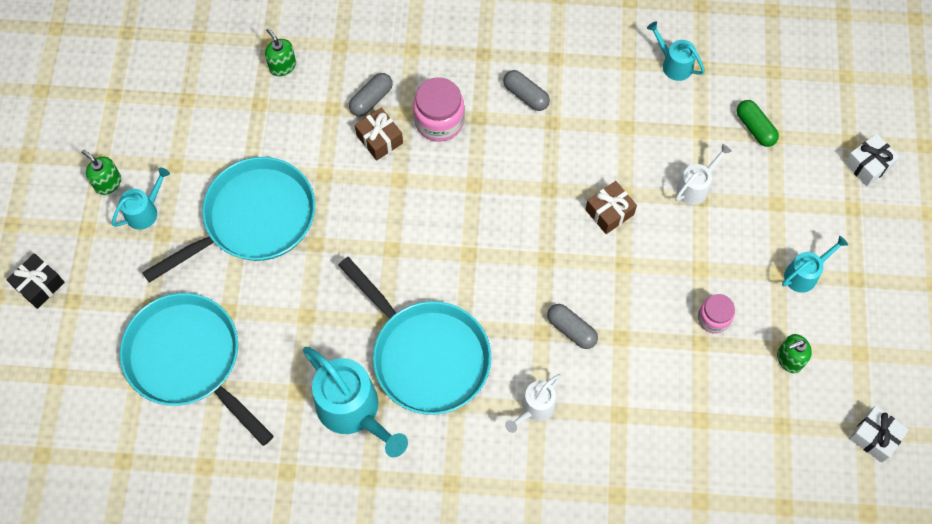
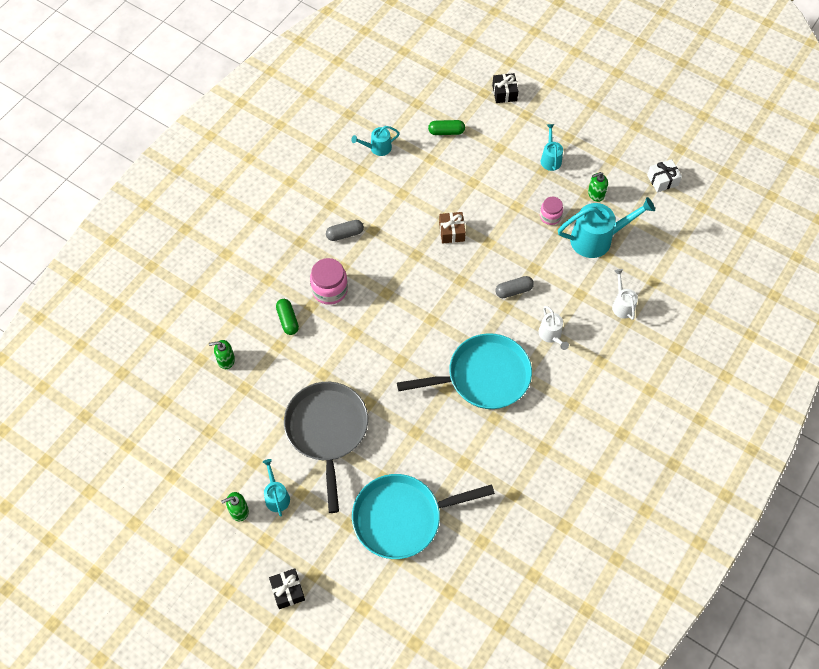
camera: 60 degrees left, 5 degrees down
(254, 219) = (327, 431): turquoise pan -> grey pan
(353, 411) = (495, 435): turquoise watering can -> turquoise watering can (597, 239)
(371, 99) = (288, 320): grey capsule -> green capsule
(379, 139) = (319, 329): brown gift -> none
(695, 187) = (464, 180): white watering can -> white watering can (622, 305)
(789, 359) = (596, 194): green soap dispenser -> green soap dispenser turned 60 degrees clockwise
(868, 165) = (504, 93): white gift -> black gift

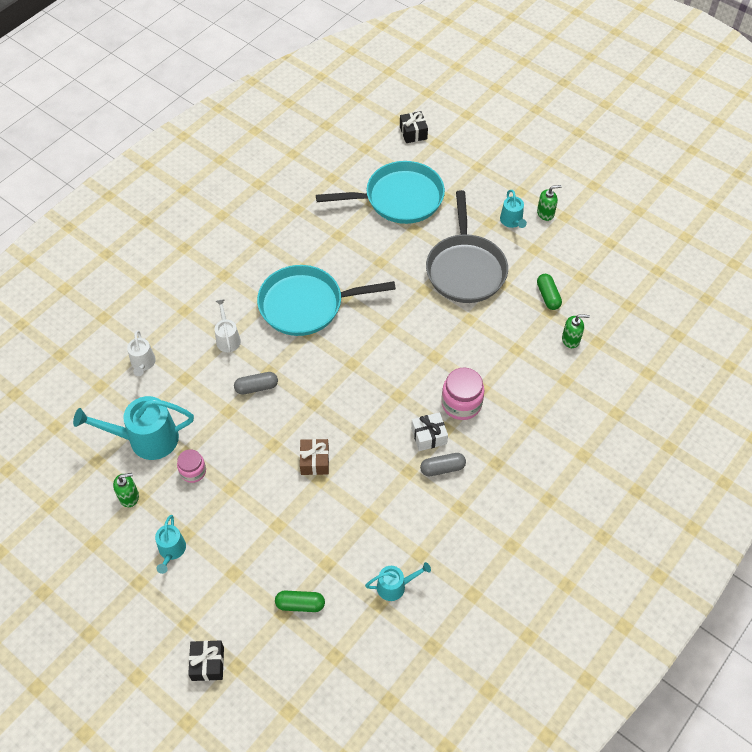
camera: 175 degrees left, 5 degrees down
(288, 320) = (507, 374): green capsule -> green capsule (548, 296)
(288, 591) = (499, 157): black gift -> black gift (413, 133)
(662, 180) = (40, 508): white gift -> white gift (429, 436)

